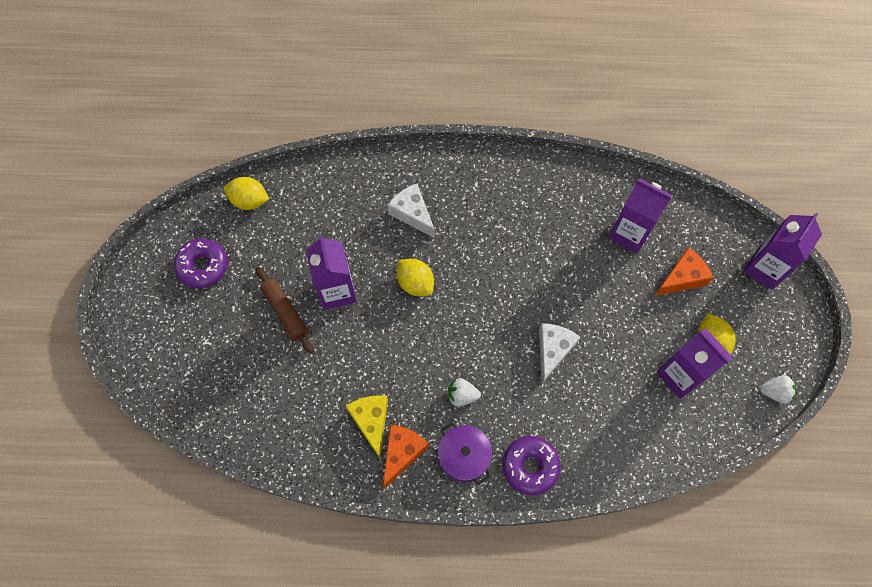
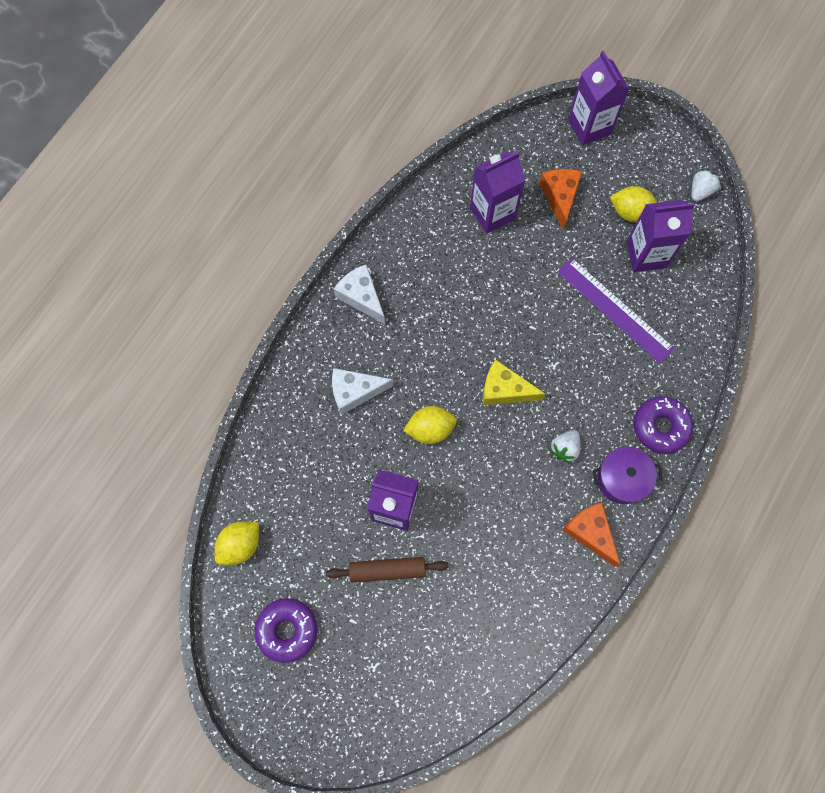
camera: 60 degrees left, 5 degrees up
(371, 421) = (545, 545): yellow cheese -> yellow cheese (504, 390)
(552, 351) = (566, 345): white cheese -> white cheese (361, 297)
(611, 374) = (615, 309): none -> purple ruler

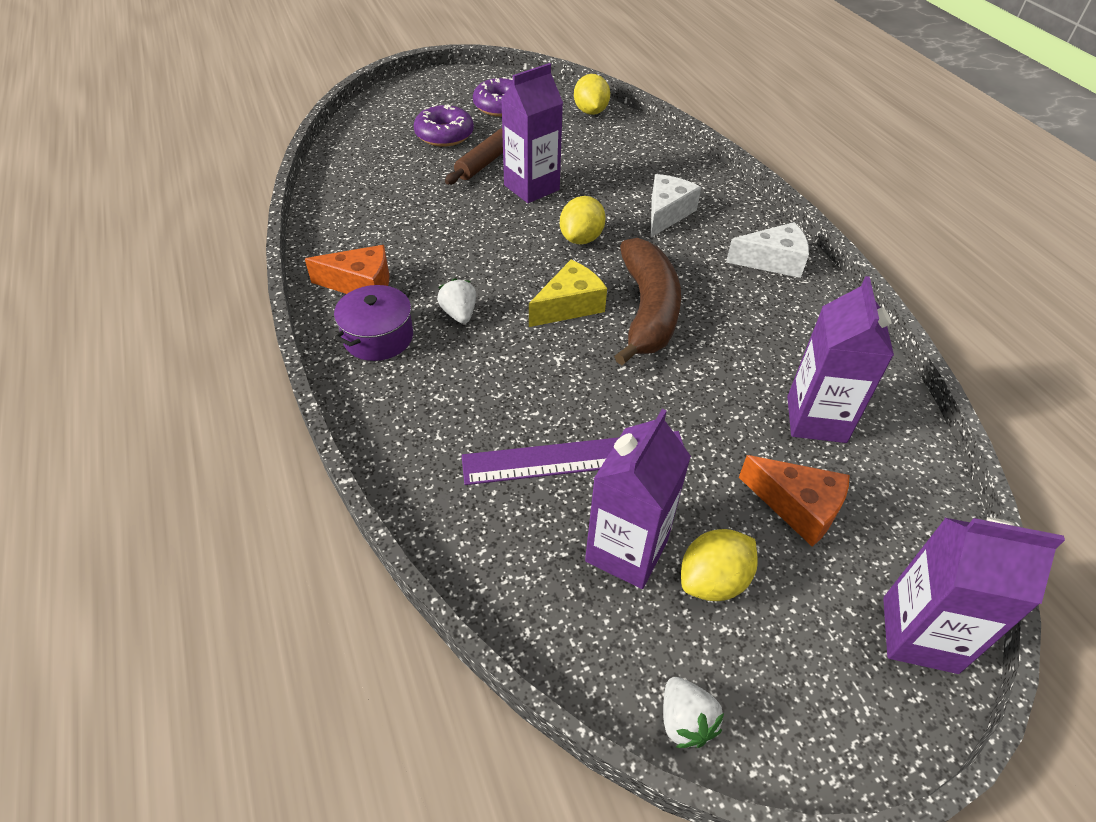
camera: 125 degrees right, 25 degrees down
(472, 342) = (647, 311): none -> brown banana
(660, 427) = (390, 404): purple donut -> purple donut (444, 135)

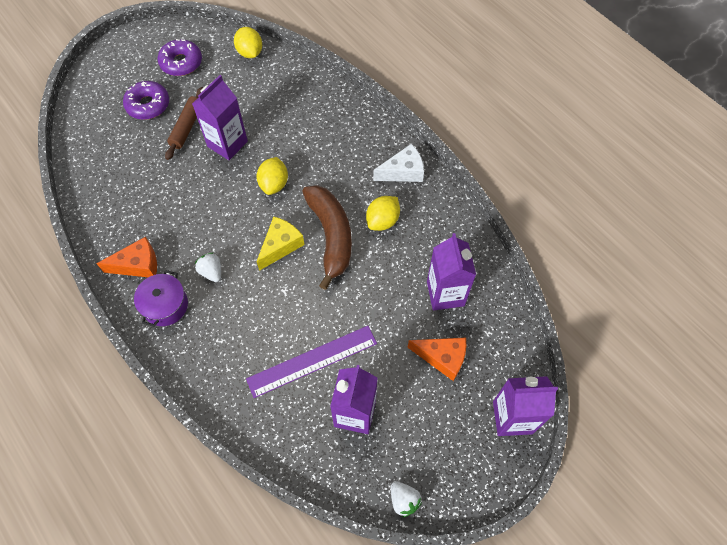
camera: 15 degrees left, 15 degrees up
(667, 213) = (326, 145): white cheese -> none
(713, 580) = (404, 417): yellow lemon -> yellow lemon (382, 221)

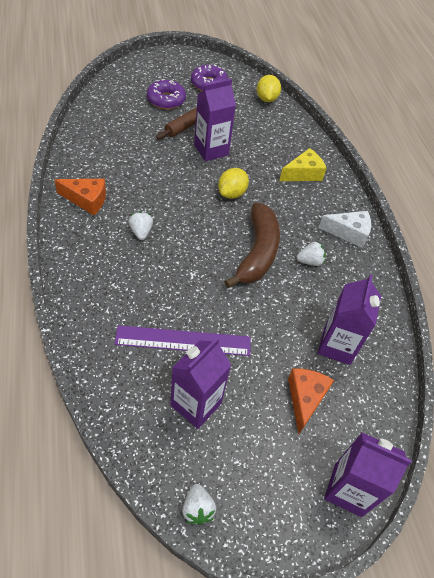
camera: 20 degrees right, 10 degrees down
(165, 305) = (88, 238): purple pot -> none
(280, 246) = (210, 239): yellow cheese -> yellow cheese (303, 173)
(382, 221) = (310, 261): yellow lemon -> white strawberry
(442, 358) = (305, 399): orange cheese -> orange cheese turned 120 degrees counterclockwise

